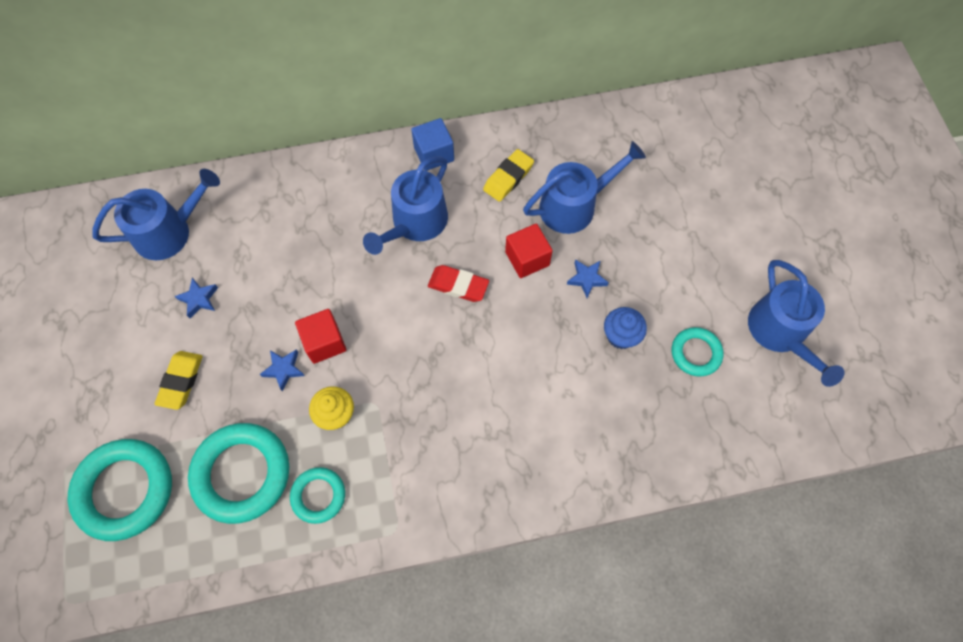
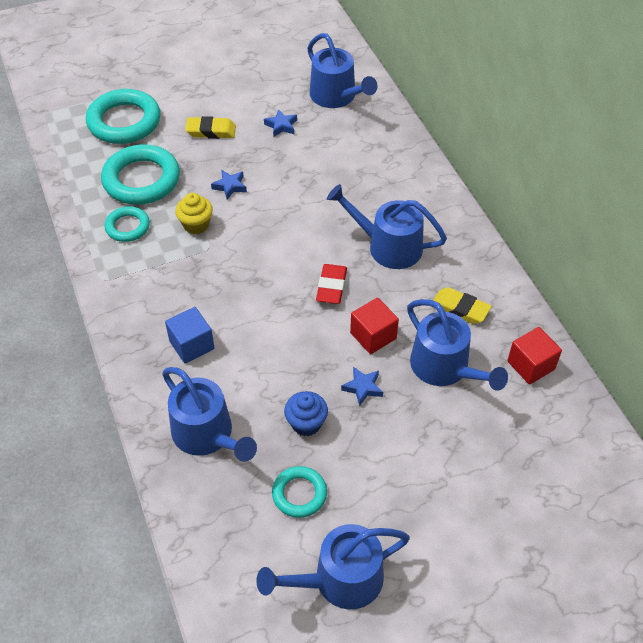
camera: 80 degrees right, 15 degrees down
(324, 342) = (258, 206): red cube -> red cube (531, 365)
(434, 154) = (467, 248): blue cube -> blue cube (191, 345)
(623, 430) = (207, 434): none -> blue watering can

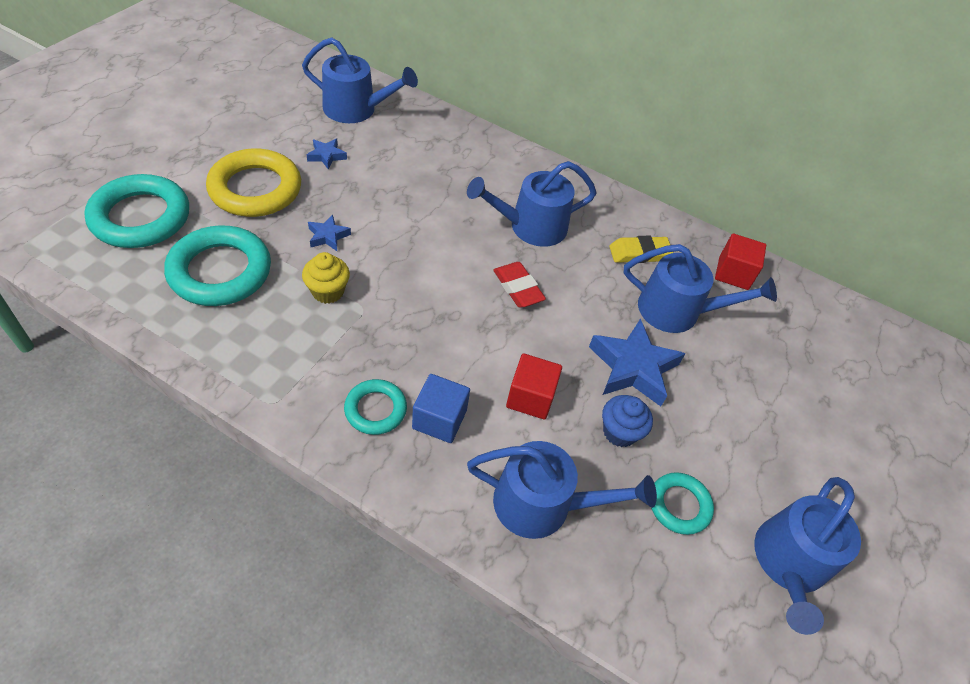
camera: 45 degrees left, 0 degrees up
(127, 227) = (250, 330): turquoise ring -> turquoise ring (375, 409)
(211, 131) = (255, 189): yellow eraser -> yellow ring
(362, 388) = (633, 368): blue star -> blue star, size x1.99
(373, 336) = (595, 314): red cube -> red cube (530, 397)

